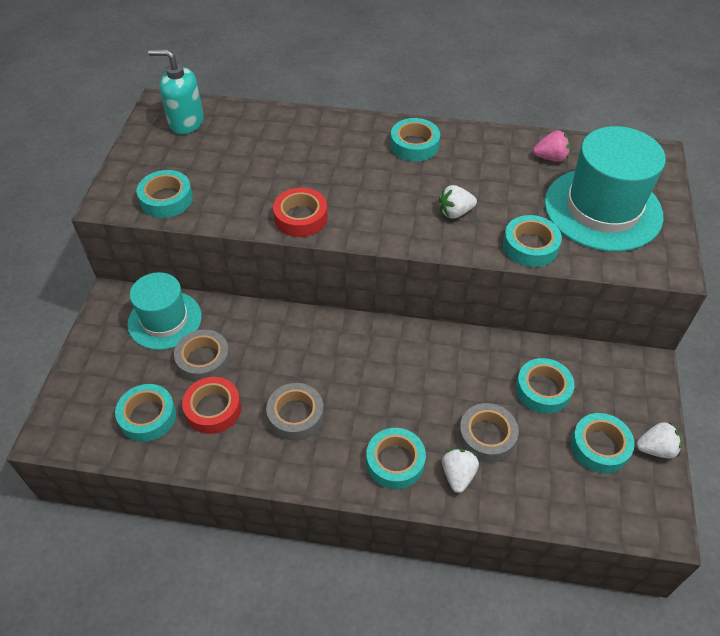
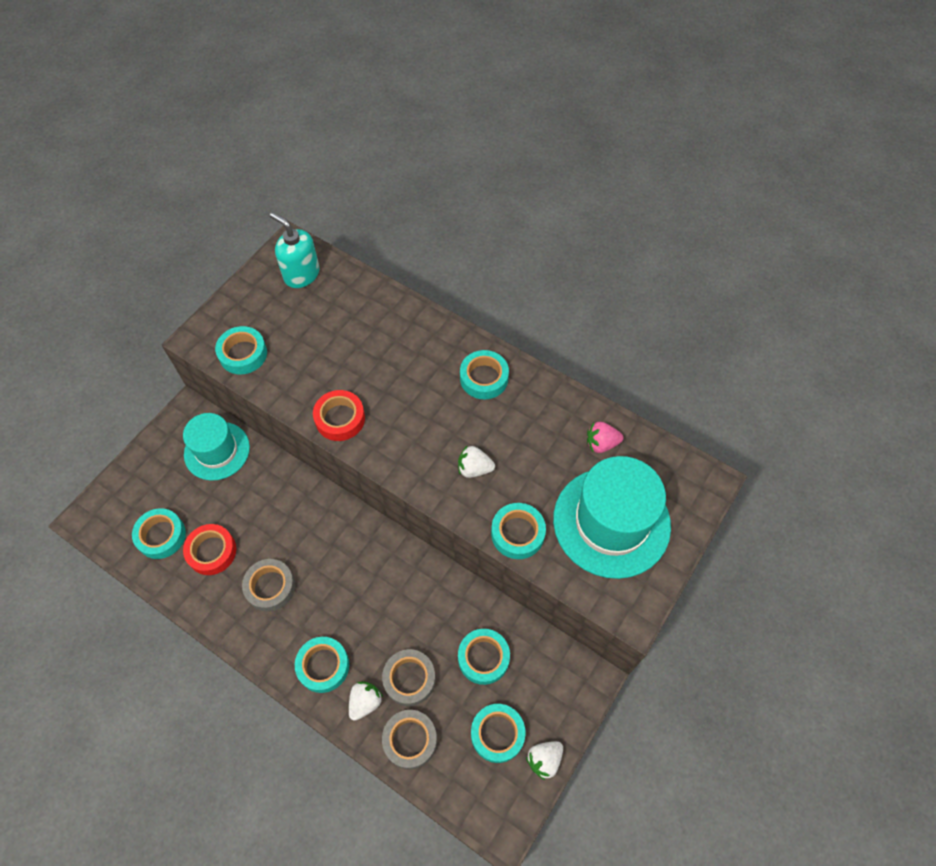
camera: 25 degrees right, 10 degrees up
(203, 360) = (227, 502): grey tape -> grey tape (410, 740)
(550, 158) = (601, 443): pink strawberry -> pink strawberry turned 150 degrees clockwise
(655, 449) = (544, 760): white strawberry -> white strawberry turned 120 degrees clockwise

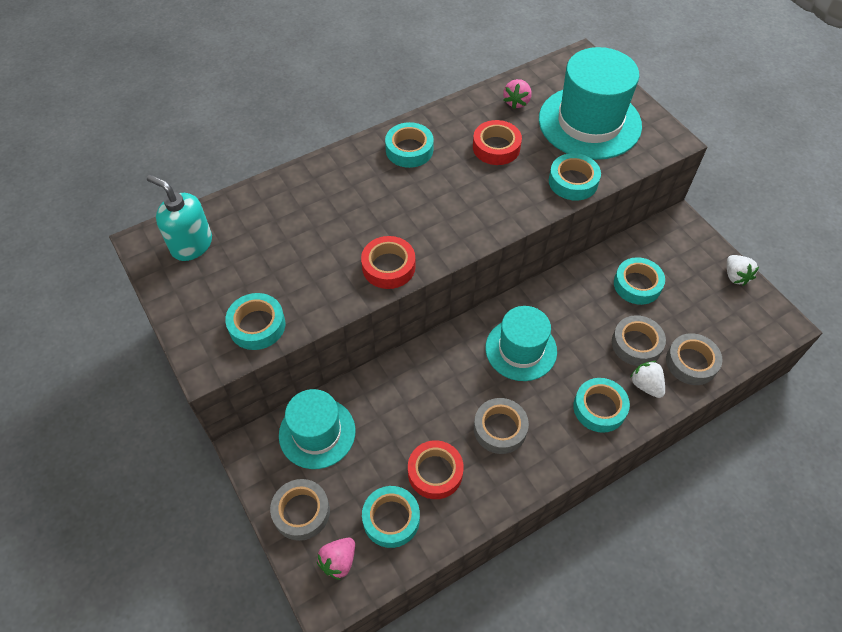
camera: 65 degrees left, 5 degrees down
(116, 514) = (338, 561): none -> pink strawberry
(147, 471) = (301, 512): none -> grey tape
(301, 274) = (191, 244): turquoise soap dispenser -> turquoise soap dispenser turned 60 degrees clockwise
(359, 575) = (521, 349): none -> turquoise hat
(474, 468) = (497, 188): white strawberry -> none
(497, 734) = (705, 299): turquoise tape -> none
(527, 448) = (496, 147): none -> red tape

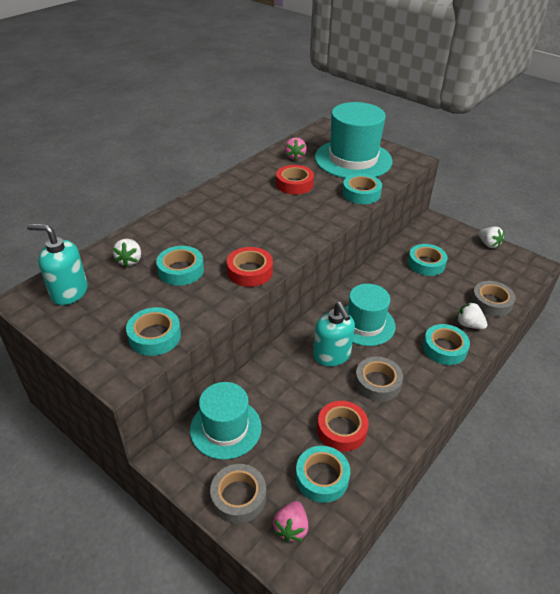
camera: 20 degrees left, 15 degrees down
(266, 218) = (130, 260): none -> white strawberry
(409, 150) = (229, 197): turquoise tape -> turquoise tape (181, 270)
(464, 379) = (332, 355): none -> turquoise soap dispenser
(636, 344) = (447, 300): grey tape -> none

